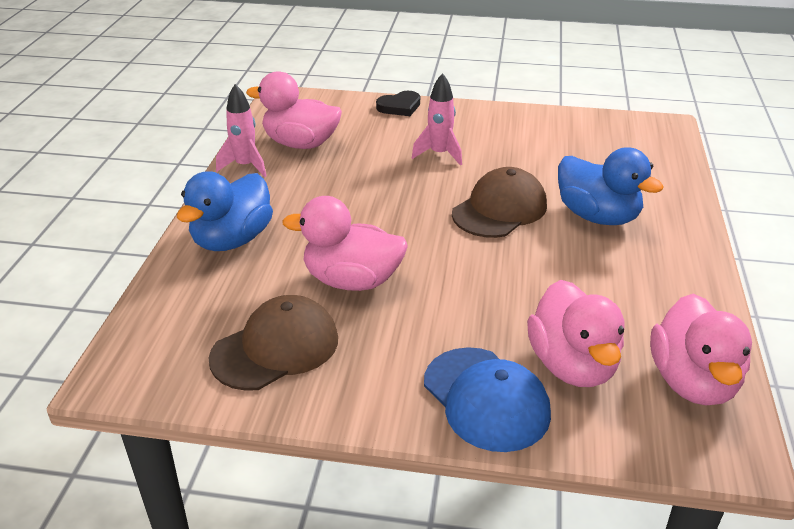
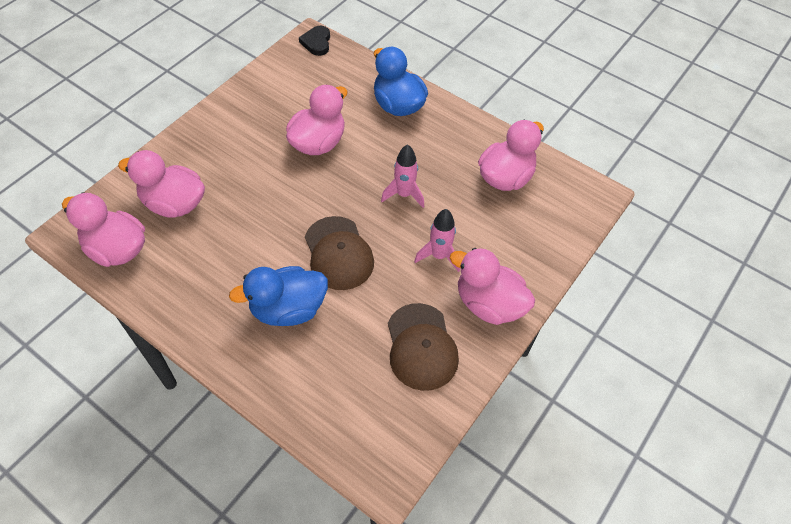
camera: 115 degrees right, 20 degrees up
(245, 166) = (488, 137): pink rocket -> pink rocket (404, 194)
(276, 348) = (286, 94): brown cap -> brown cap (421, 347)
(399, 107) = (539, 268): black heart -> black heart (317, 42)
(464, 120) = (489, 304): none -> pink duck
(486, 399) = (185, 156): blue cap -> none

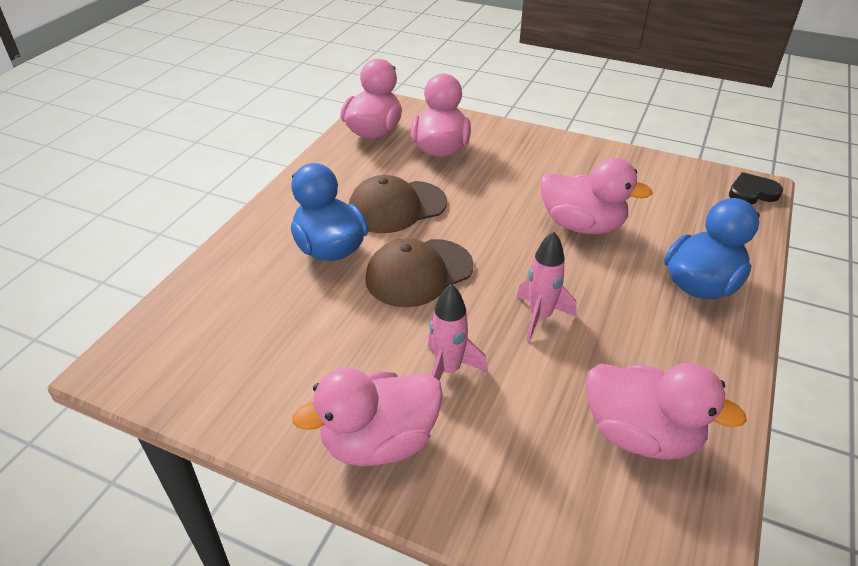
camera: 80 degrees right, 15 degrees down
(421, 347) = (294, 373): brown cap -> brown cap (396, 207)
(489, 304) = (379, 442): pink duck -> pink duck turned 135 degrees counterclockwise

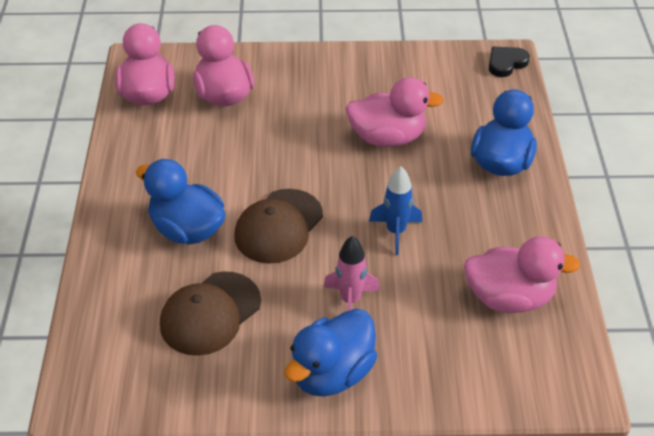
camera: 25 degrees left, 5 degrees up
(379, 442) = (332, 373): pink duck -> blue duck
(396, 207) = (221, 169): brown cap -> brown cap (210, 313)
(540, 317) = (396, 232): pink rocket -> blue rocket

